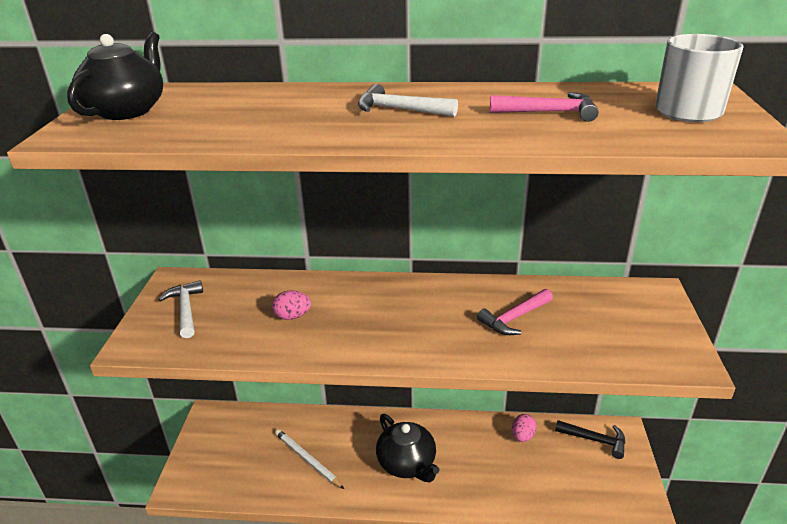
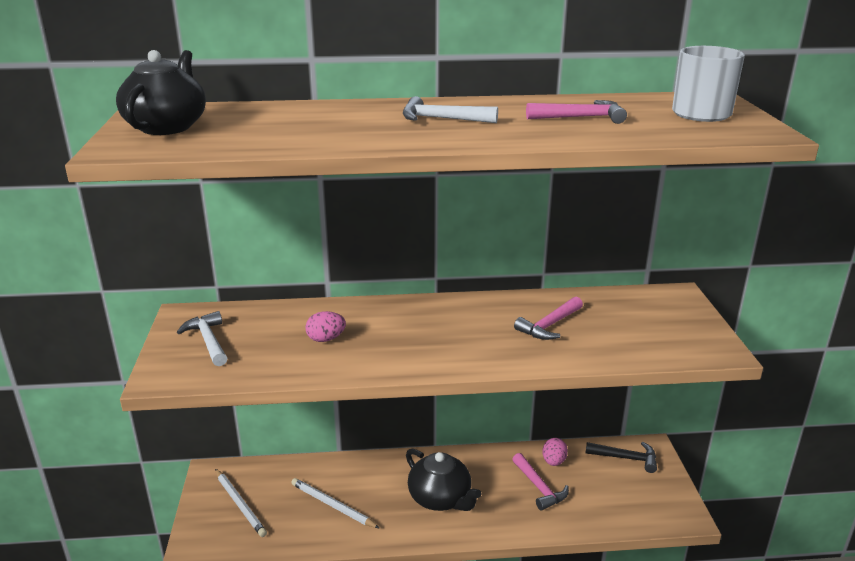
camera: 10 degrees left, 5 degrees down
(226, 449) = (240, 504): none -> white pencil
(503, 463) = (539, 488): none -> pink hammer

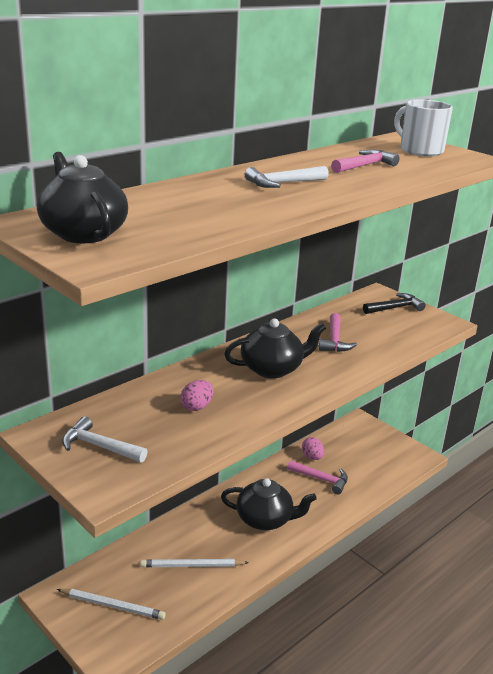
camera: 40 degrees left, 0 degrees up
(443, 331) = (272, 369): none -> black teapot
(626, 458) = (353, 434): black hammer -> black hammer (395, 308)

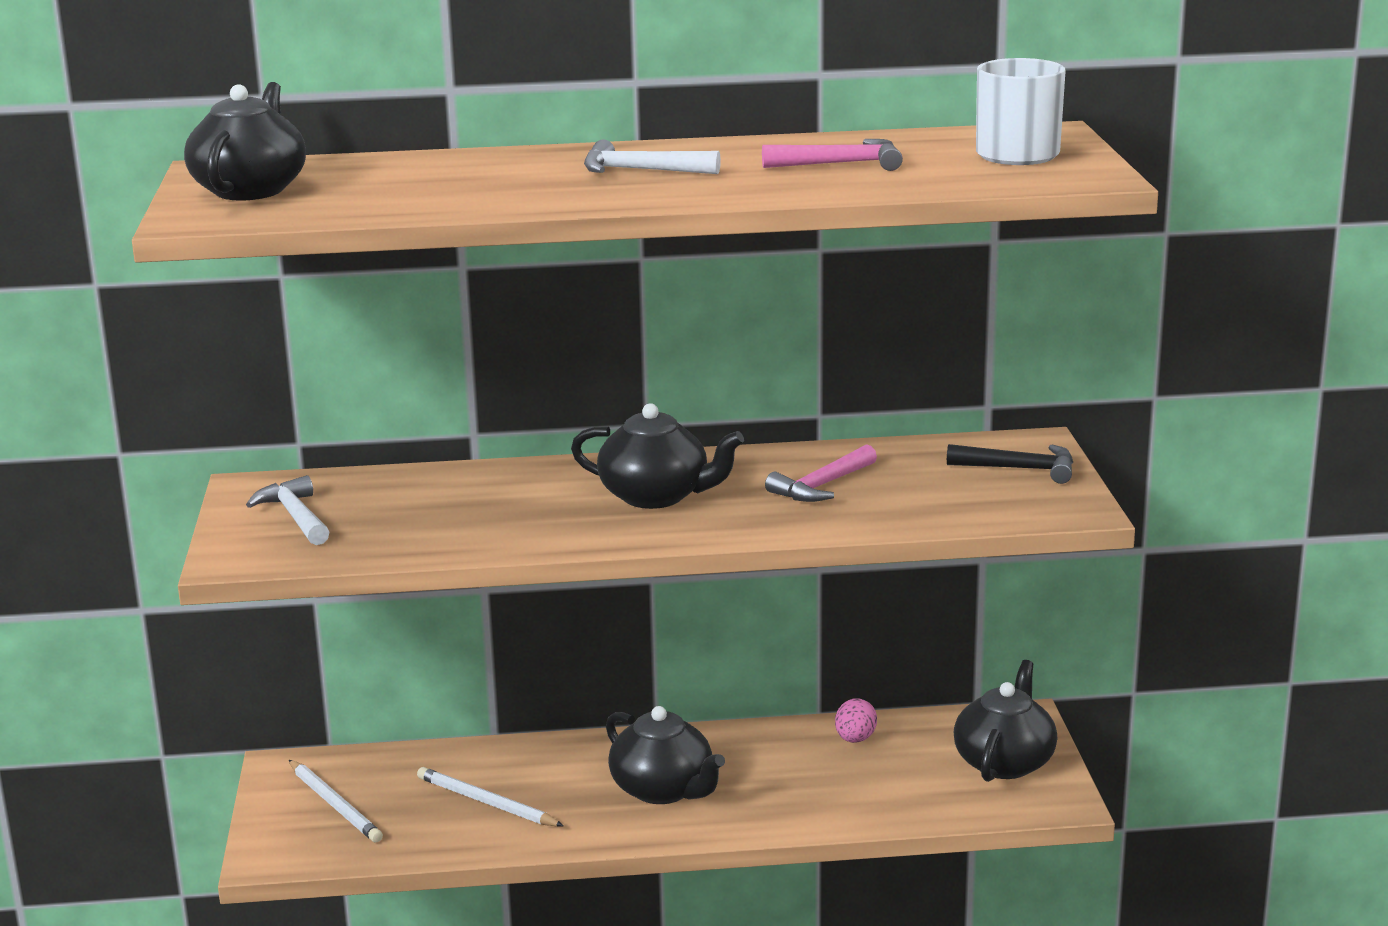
camera: 40 degrees right, 5 degrees down
(197, 407) = (475, 510): pink egg -> none
(322, 479) = (827, 773): pink hammer -> none
(379, 445) = (1004, 762): none -> black teapot

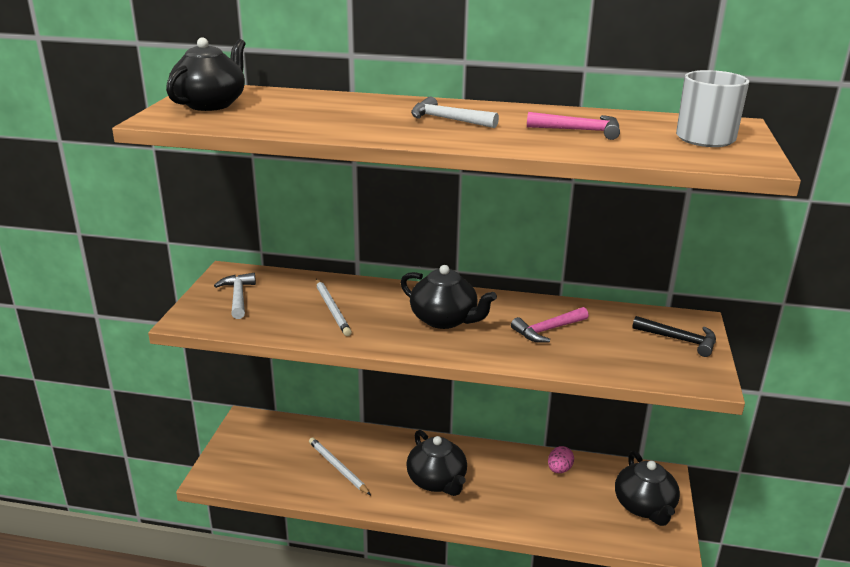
camera: 15 degrees right, 5 degrees up
(335, 804) = (259, 450): white pencil -> white pencil (332, 309)
(1004, 762) = (644, 507): black teapot -> black teapot turned 135 degrees clockwise

